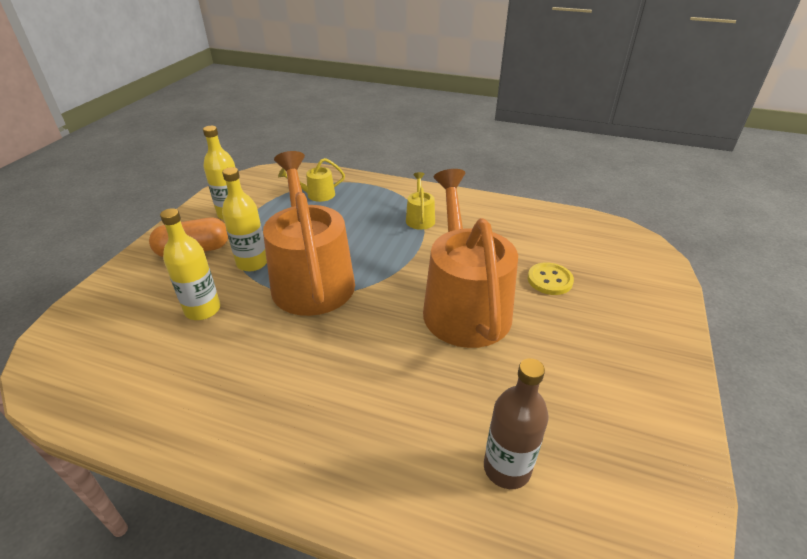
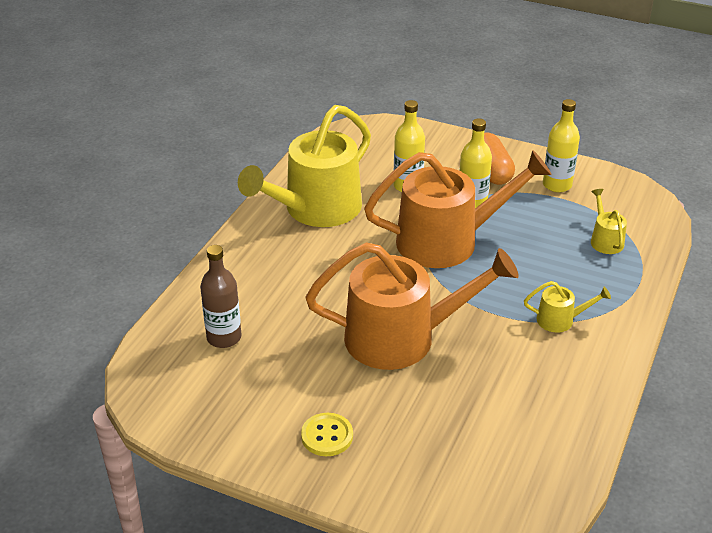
camera: 95 degrees right, 0 degrees up
(231, 394) = (316, 209): none -> yellow watering can
(549, 280) = (438, 410): yellow button -> yellow button (327, 436)

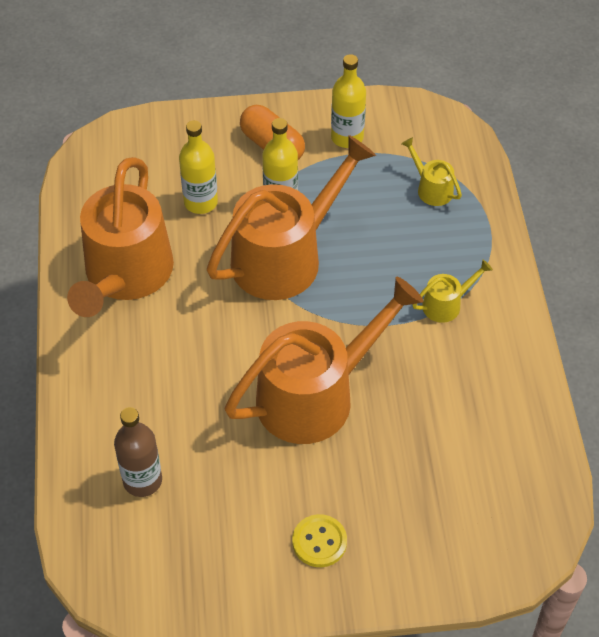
camera: 30 degrees left, 15 degrees up
(316, 209) = (125, 275): yellow watering can -> orange watering can

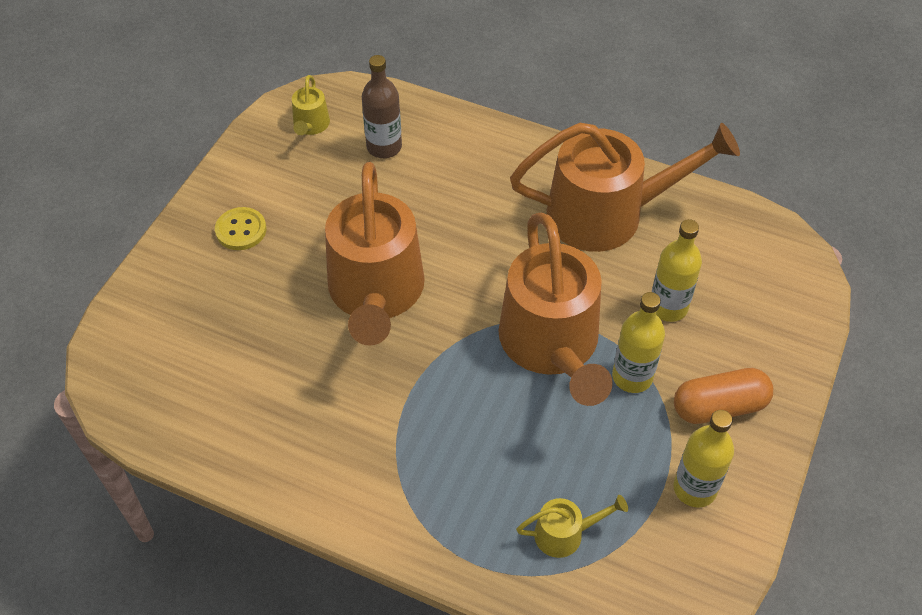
camera: 120 degrees right, 0 degrees up
(125, 275) = (607, 214): orange watering can -> orange watering can turned 135 degrees clockwise
(446, 304) = (399, 454): yellow watering can -> yellow watering can (310, 125)

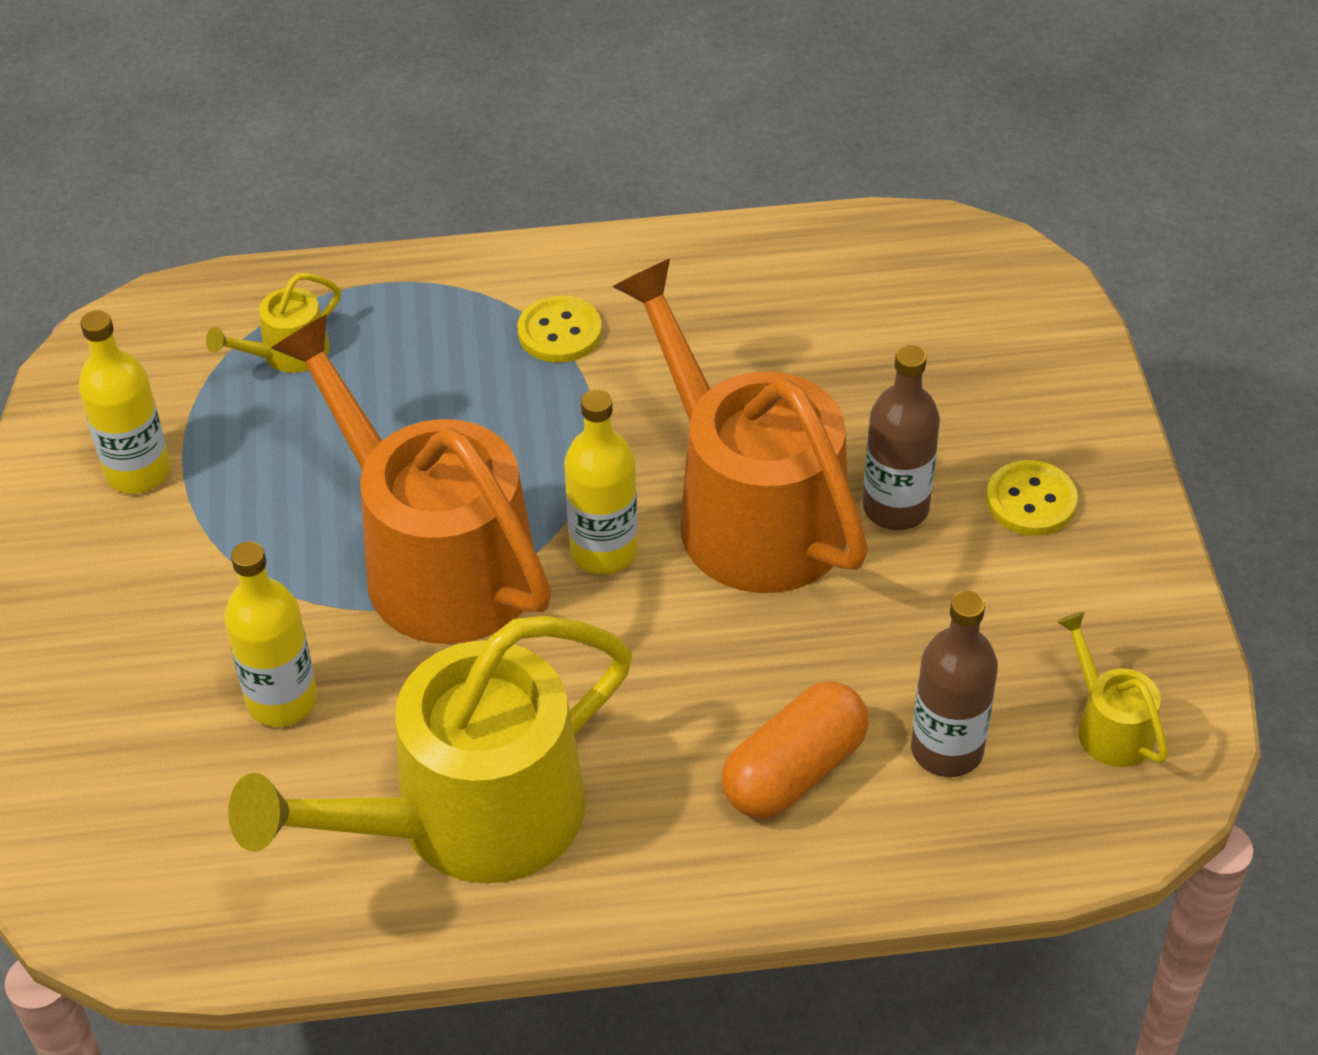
camera: 150 degrees right, 5 degrees down
(305, 258) = (895, 508): none -> brown bottle
(391, 459) = (559, 332): none -> yellow button
(607, 214) = (468, 817): orange watering can -> yellow watering can
(632, 377) = (290, 571): yellow bottle -> yellow bottle (604, 551)
(719, 407) = (141, 588): orange capsule -> orange capsule (794, 771)

